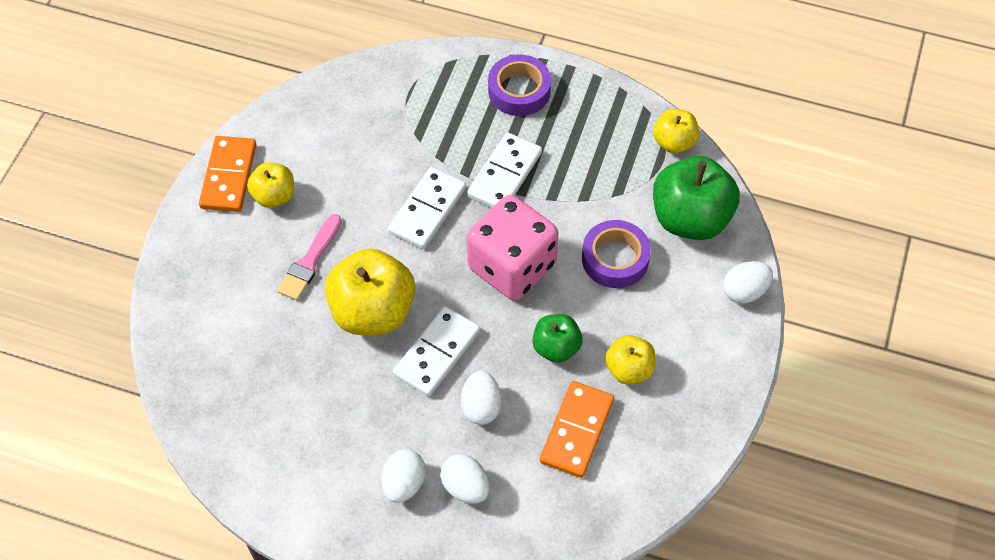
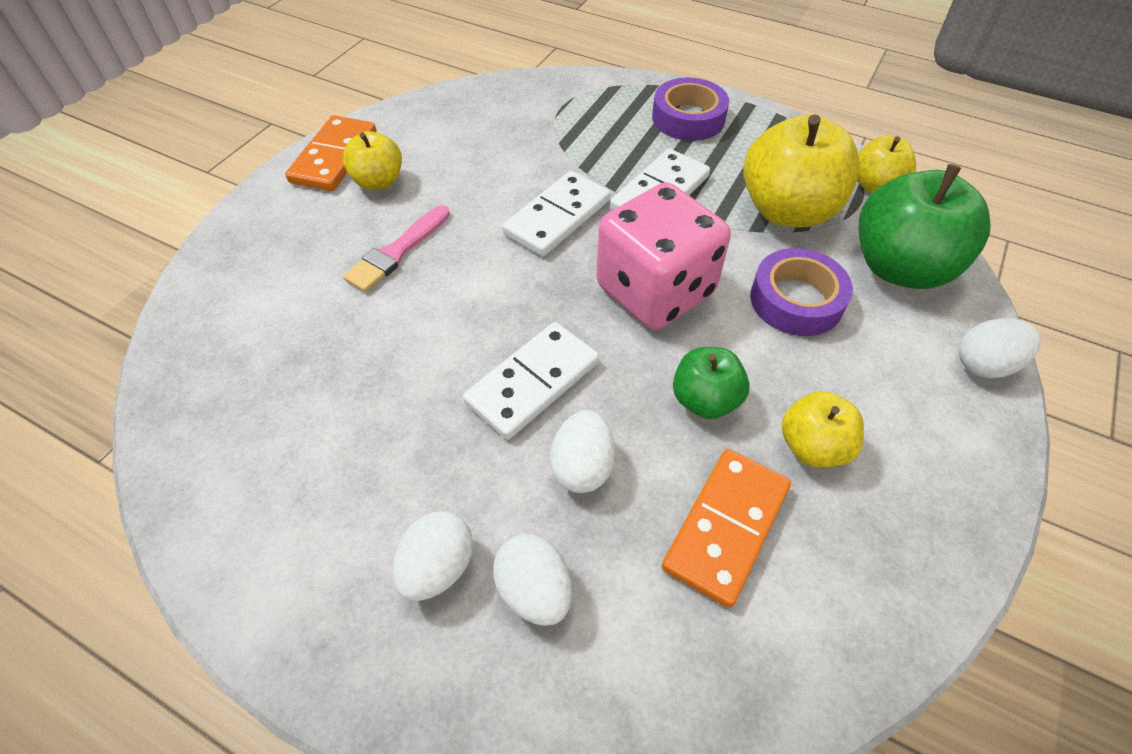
camera: 10 degrees right, 5 degrees down
(373, 312) = (459, 319): yellow apple -> yellow apple (787, 210)

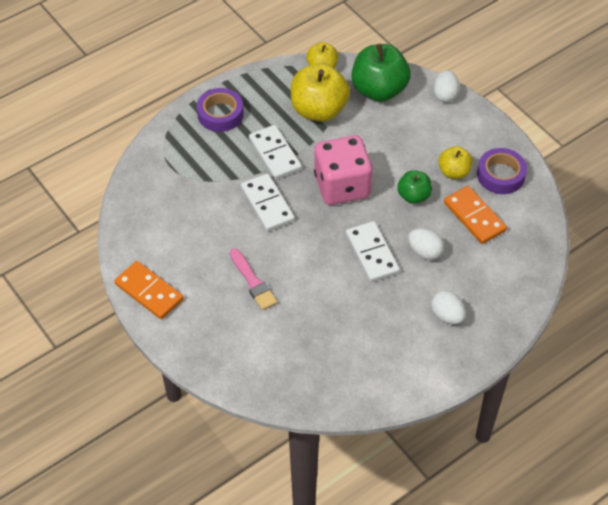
camera: 65 degrees left, 0 degrees up
(378, 181) = (187, 275): yellow apple -> none
(534, 590) = (471, 287): white egg -> none
(796, 300) = (377, 137): purple tape -> purple tape (500, 175)

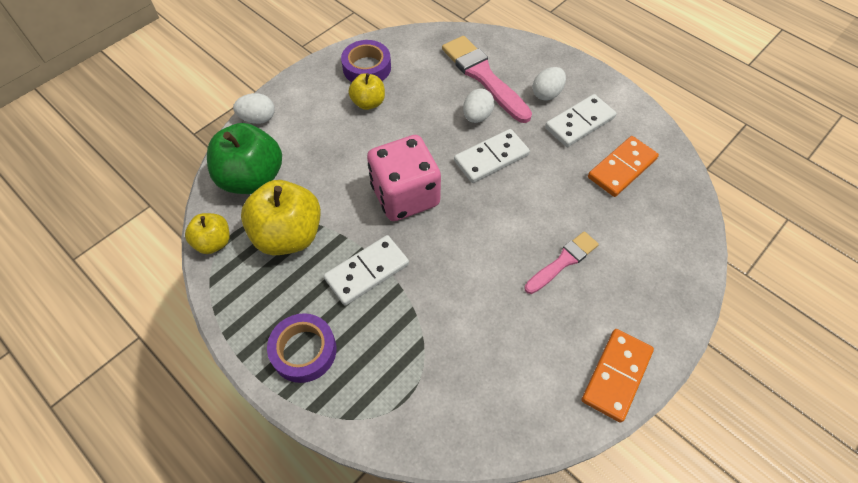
camera: 100 degrees left, 5 degrees up
(267, 204) = (448, 266): white domino -> white domino (579, 123)
(413, 196) = (407, 132): green apple -> none
(474, 217) = (423, 83): orange domino -> orange domino (621, 168)
(478, 267) = (483, 76): none -> pink brush

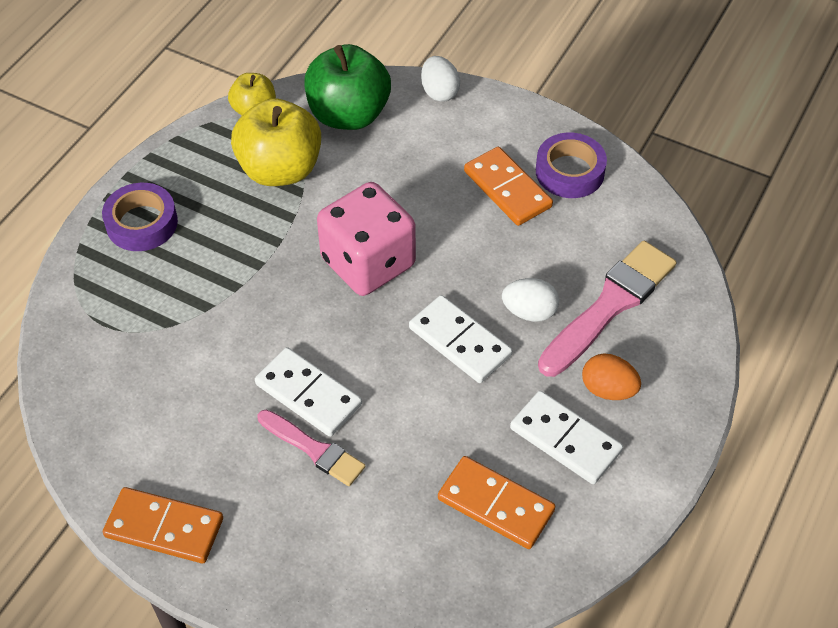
camera: 75 degrees right, 5 degrees down
(367, 272) = (250, 252): white domino -> white domino (308, 394)
(368, 103) = (507, 189): yellow apple -> orange domino
(547, 94) = (608, 389): white egg -> orange egg

